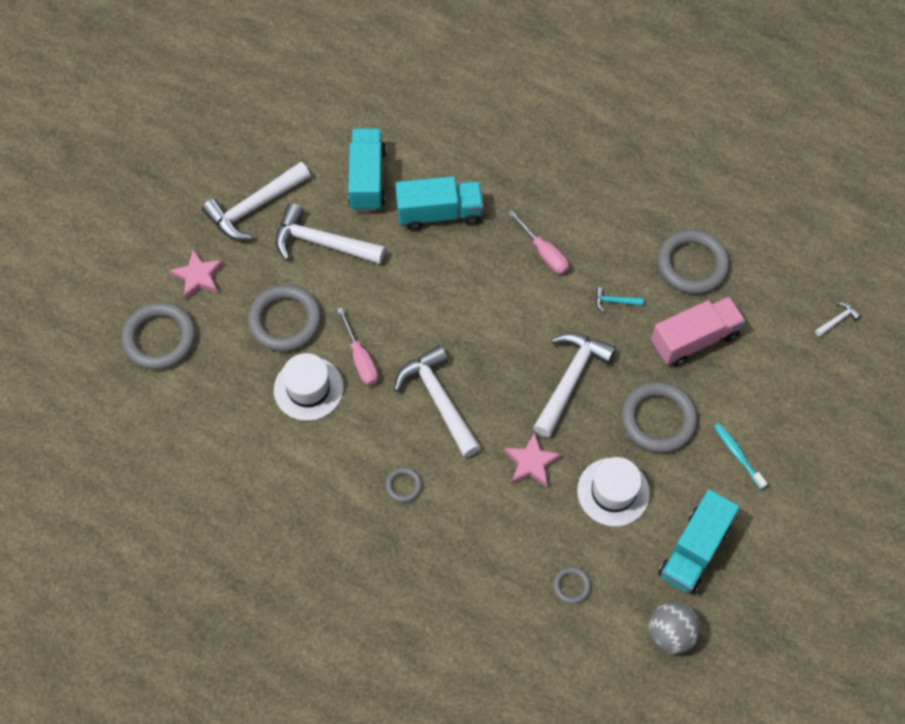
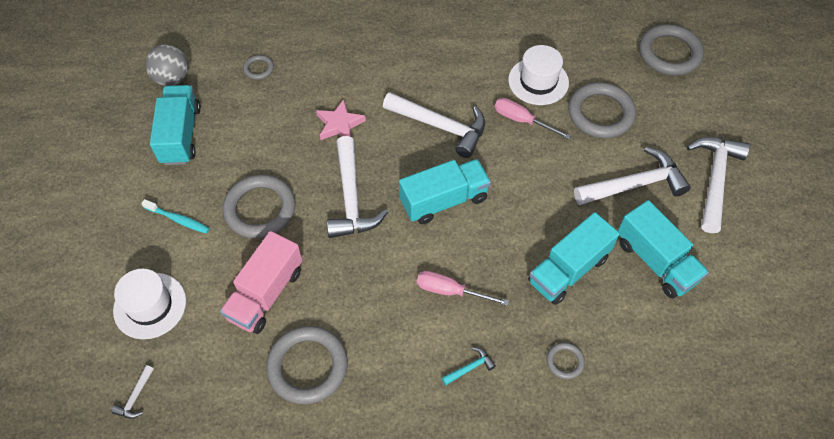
camera: 145 degrees right, 5 degrees down
(198, 277) = (692, 105): pink star -> none
(403, 485) = (418, 62): grey ring -> grey ring (565, 361)
(491, 328) = (444, 200): none -> turquoise truck
(613, 492) = (265, 139): white hat -> white hat (150, 305)
(614, 301) = (358, 285): turquoise hammer -> turquoise hammer (470, 367)

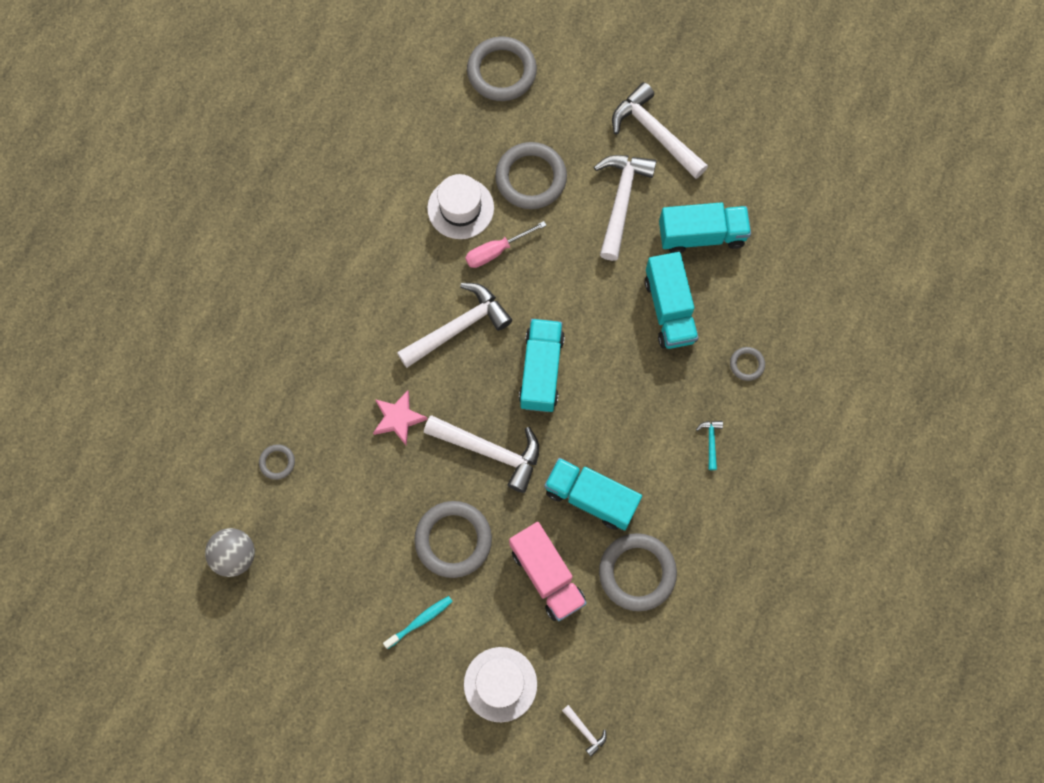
camera: 60 degrees left, 15 degrees up
(181, 135) = (317, 577): turquoise truck -> turquoise truck (591, 498)
(450, 291) = (634, 417): pink screwdriver -> none

